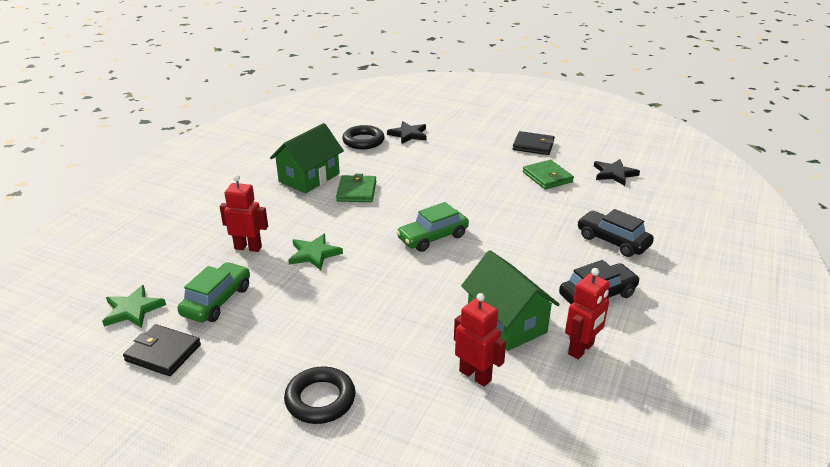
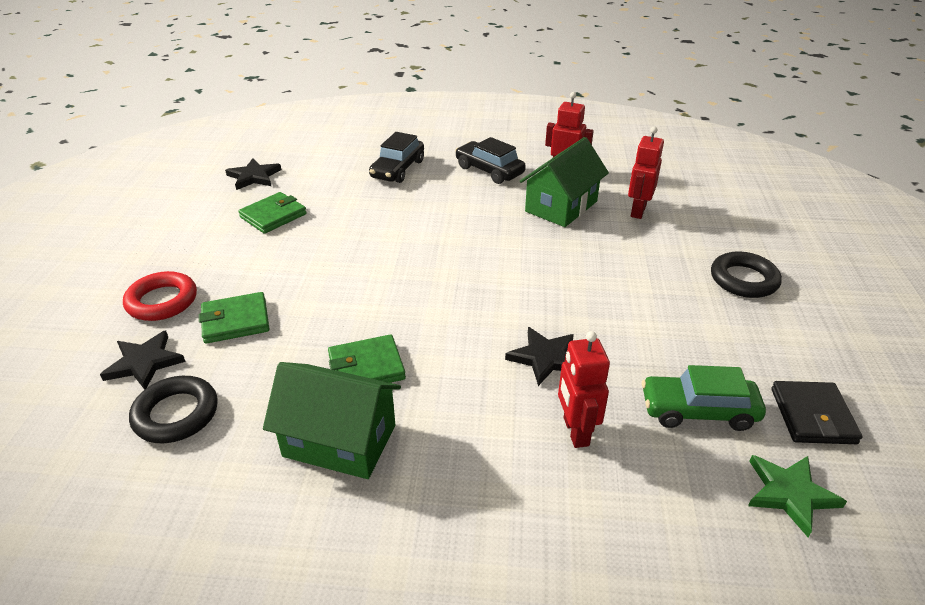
camera: 110 degrees left, 5 degrees up
(314, 254) = (544, 358): green star -> black star
(427, 158) = (235, 321): none -> green wallet
(432, 237) = (451, 272): green car -> none
(461, 139) = (162, 301): none -> red ring
(533, 146) = (182, 235): black wallet -> none

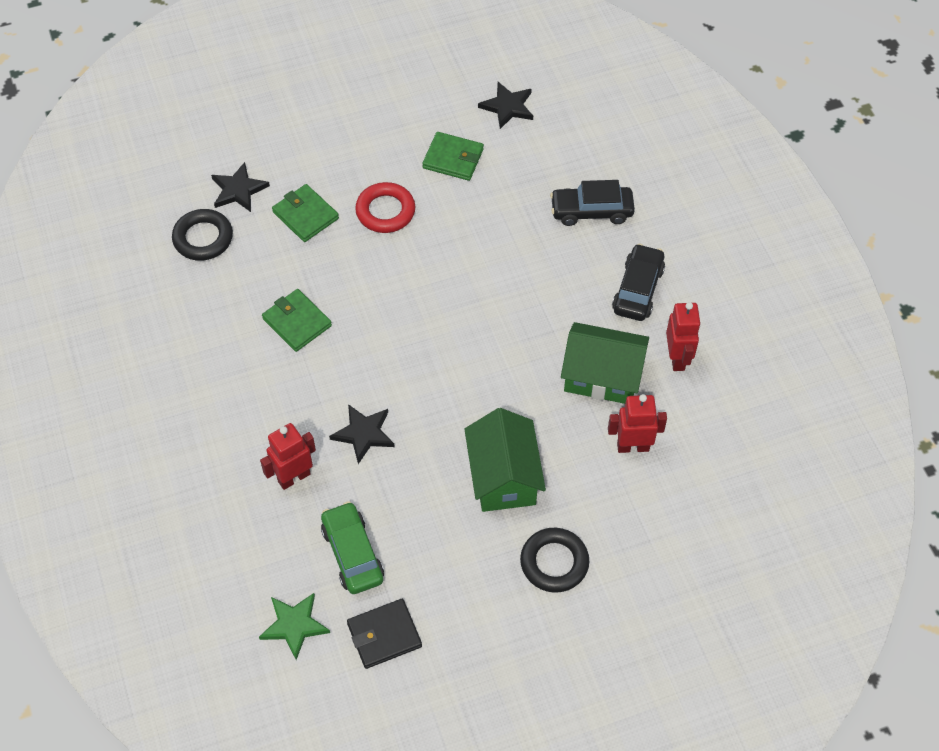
camera: 65 degrees right, 20 degrees up
(162, 301) = (304, 157): red ring -> red ring (385, 211)
(339, 441) = (222, 341): green house -> green house (503, 477)

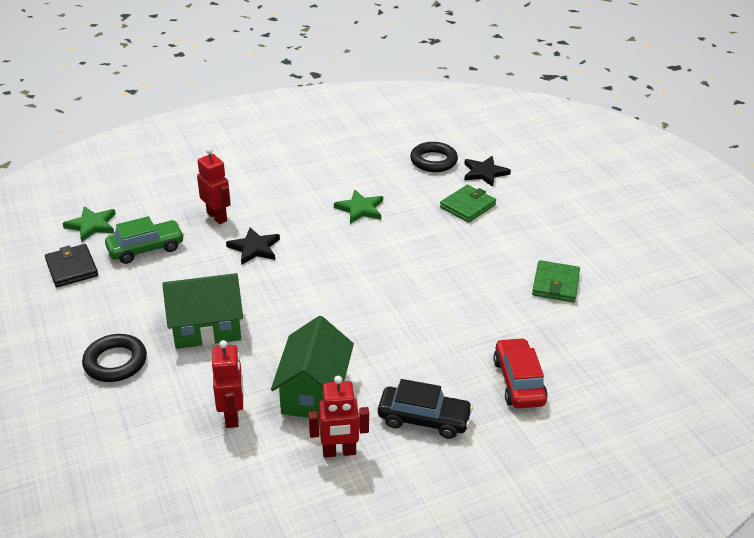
camera: 85 degrees right, 20 degrees down
(297, 322) = (360, 209): green wallet -> green star
(385, 211) = (483, 247): red ring -> none
(507, 107) = (634, 317): black star -> none
(591, 211) = (518, 381): black car -> red car

